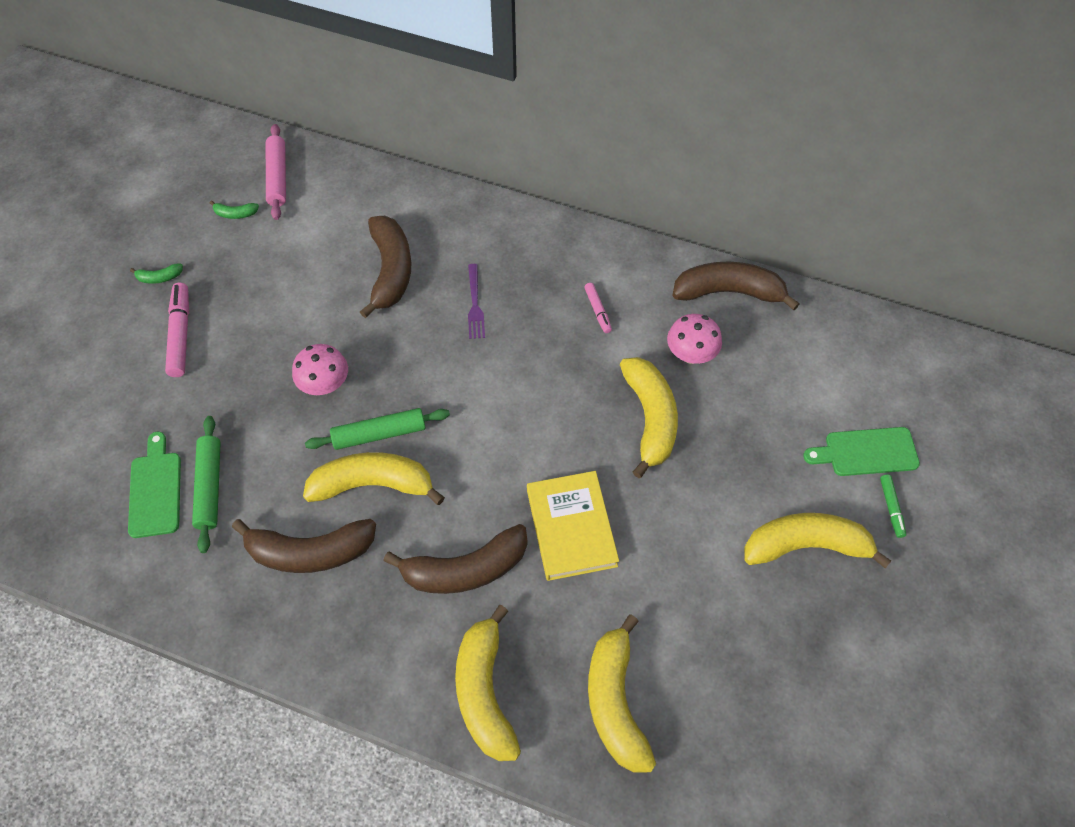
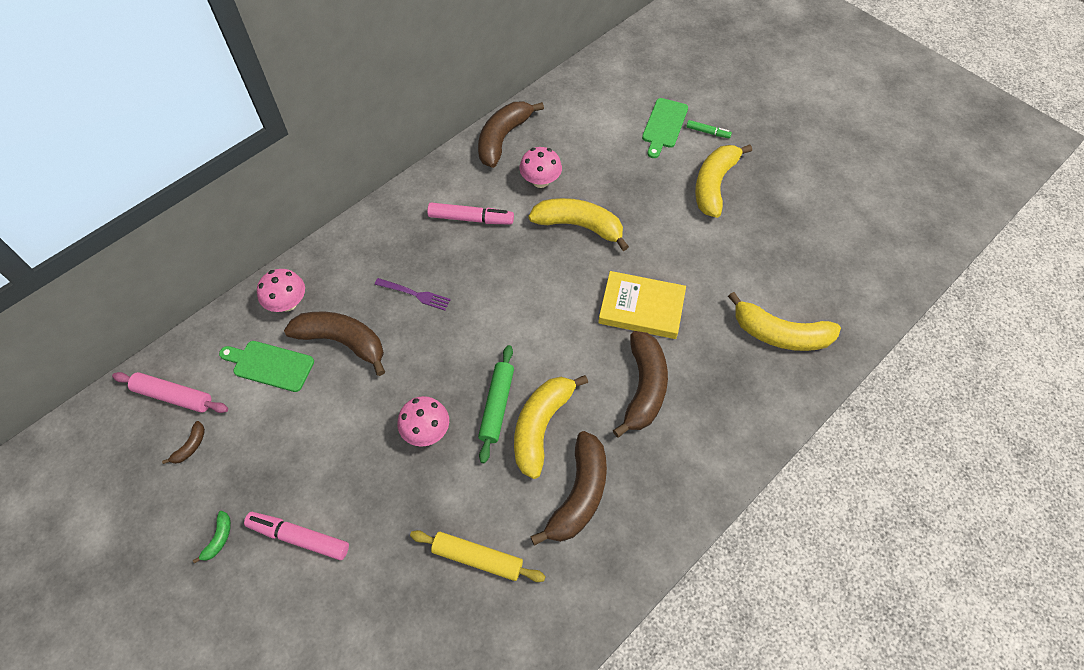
camera: 65 degrees left, 0 degrees up
(155, 490) = (456, 608): green cutting board -> green cutting board (270, 365)
(210, 487) = (477, 558): green rolling pin -> yellow rolling pin
(235, 214) = (190, 446): green banana -> brown banana
(411, 208) = (287, 303): none -> pink mushroom
(484, 692) = (744, 411): yellow banana -> none
(597, 311) = (471, 219): pink marker -> pink marker, size x1.77

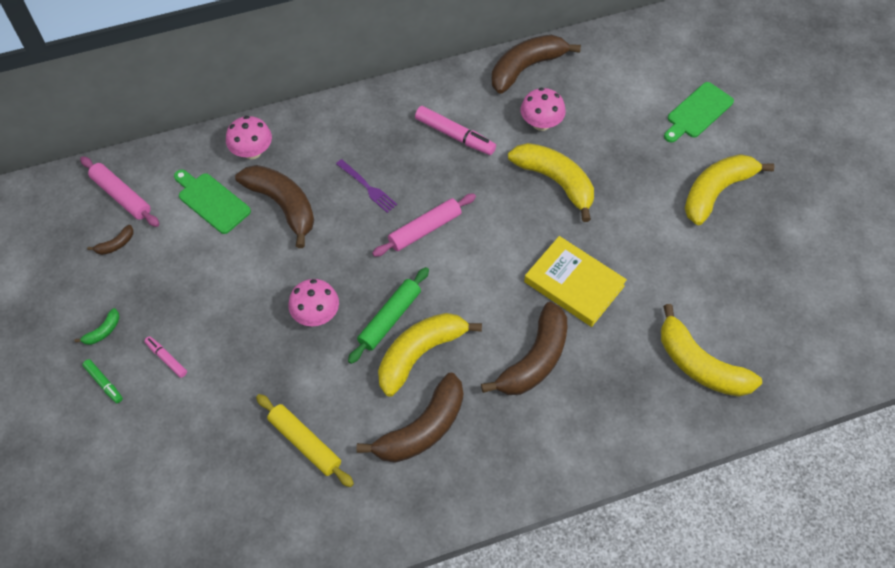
camera: 25 degrees right, 0 degrees up
(299, 537) = (166, 359): pink marker -> pink marker, size x0.57
(487, 312) = (425, 229): none -> pink rolling pin
(708, 132) = (740, 135): green marker -> green marker (104, 383)

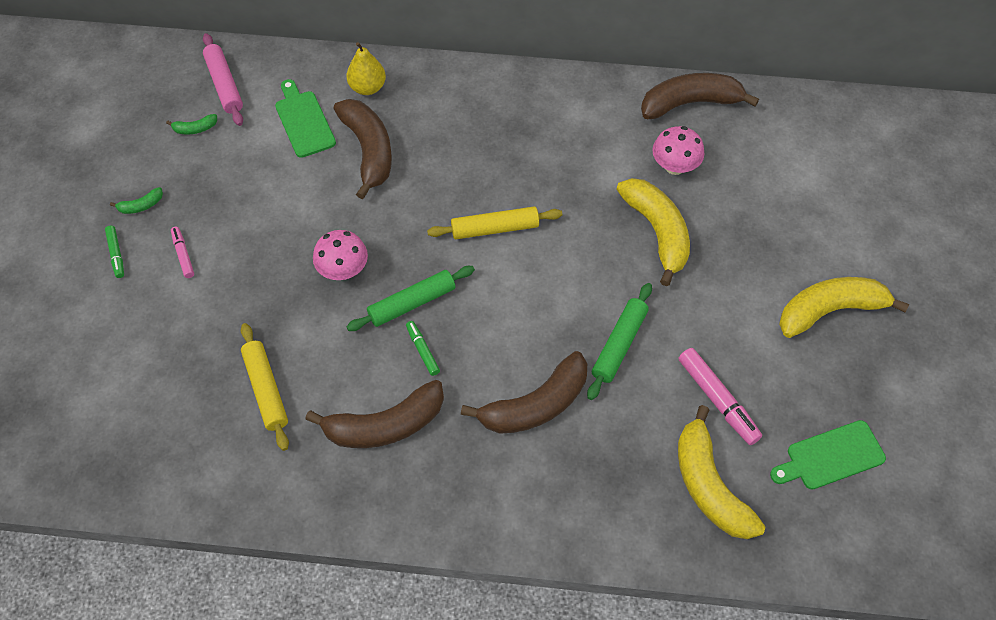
camera: 25 degrees right, 0 degrees up
(116, 244) = (195, 129): brown banana -> green banana
(252, 151) = (367, 87): pink mushroom -> yellow pear
(368, 188) = (461, 165): purple fork -> none
(420, 354) = (422, 350): yellow banana -> green marker
(425, 229) = (495, 228): pink rolling pin -> yellow rolling pin
(455, 136) = (577, 145): pink marker -> pink marker (717, 400)
(574, 284) = (619, 345): yellow book -> green rolling pin
(697, 112) = (856, 218): green cutting board -> green cutting board (831, 456)

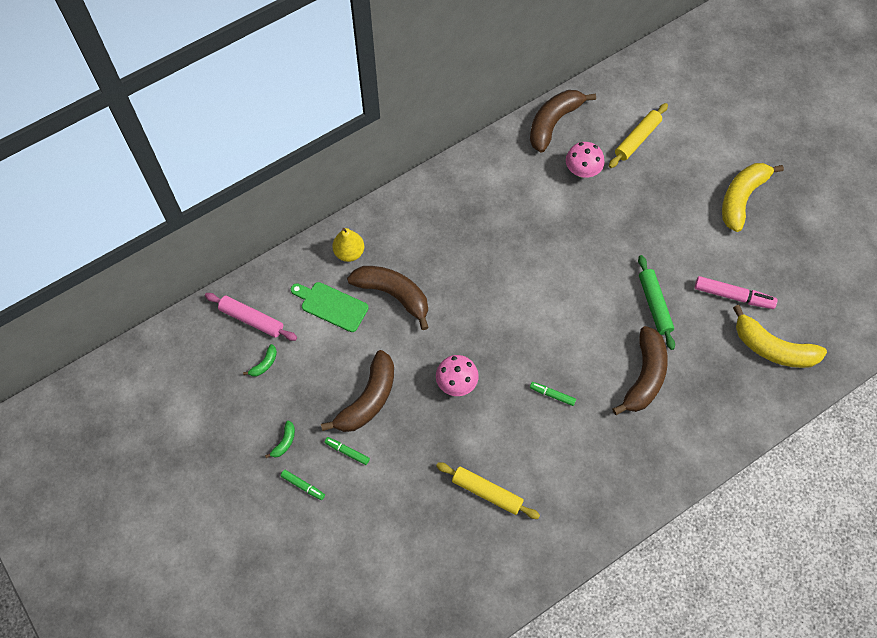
camera: 40 degrees left, 5 degrees up
(183, 255) = (347, 452): pink marker -> green marker
(385, 425) = (576, 456): brown banana -> brown banana (368, 399)
(412, 303) = (517, 371): green rolling pin -> none
(495, 228) = (519, 287): yellow rolling pin -> yellow rolling pin (637, 139)
(657, 232) = (611, 220): yellow banana -> none
(831, 456) = (815, 283): green cutting board -> none

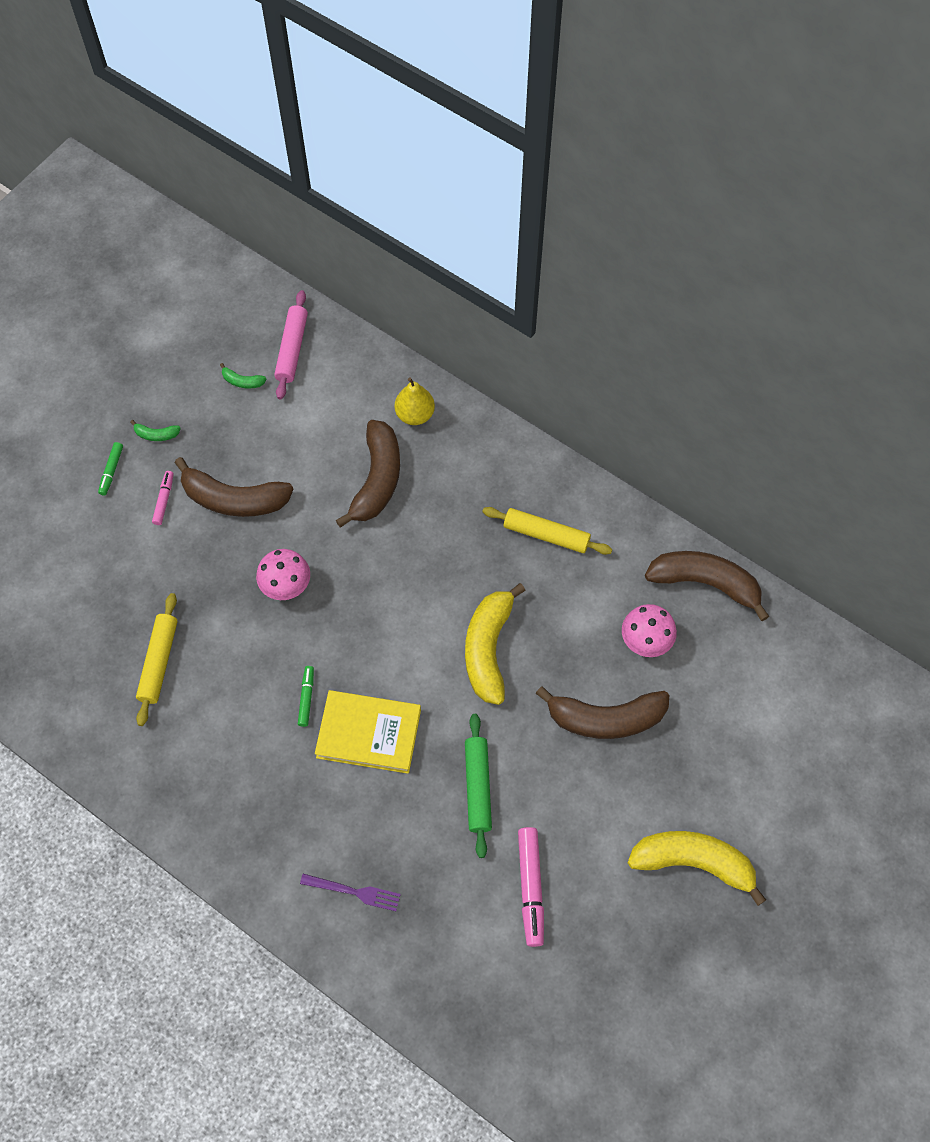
camera: 70 degrees right, 0 degrees up
(331, 305) = (338, 421): green cutting board -> none
(347, 452) = (164, 500): green marker -> pink marker
(593, 361) = (368, 734): none -> yellow book
(637, 139) = (728, 696): yellow rolling pin -> yellow rolling pin (546, 535)
(644, 376) = (370, 802): brown banana -> brown banana (606, 719)
(654, 305) = (478, 787): green rolling pin -> green rolling pin turned 60 degrees counterclockwise
(707, 405) = (355, 892): none -> purple fork
(773, 348) = (470, 960): yellow banana -> yellow banana (488, 649)

